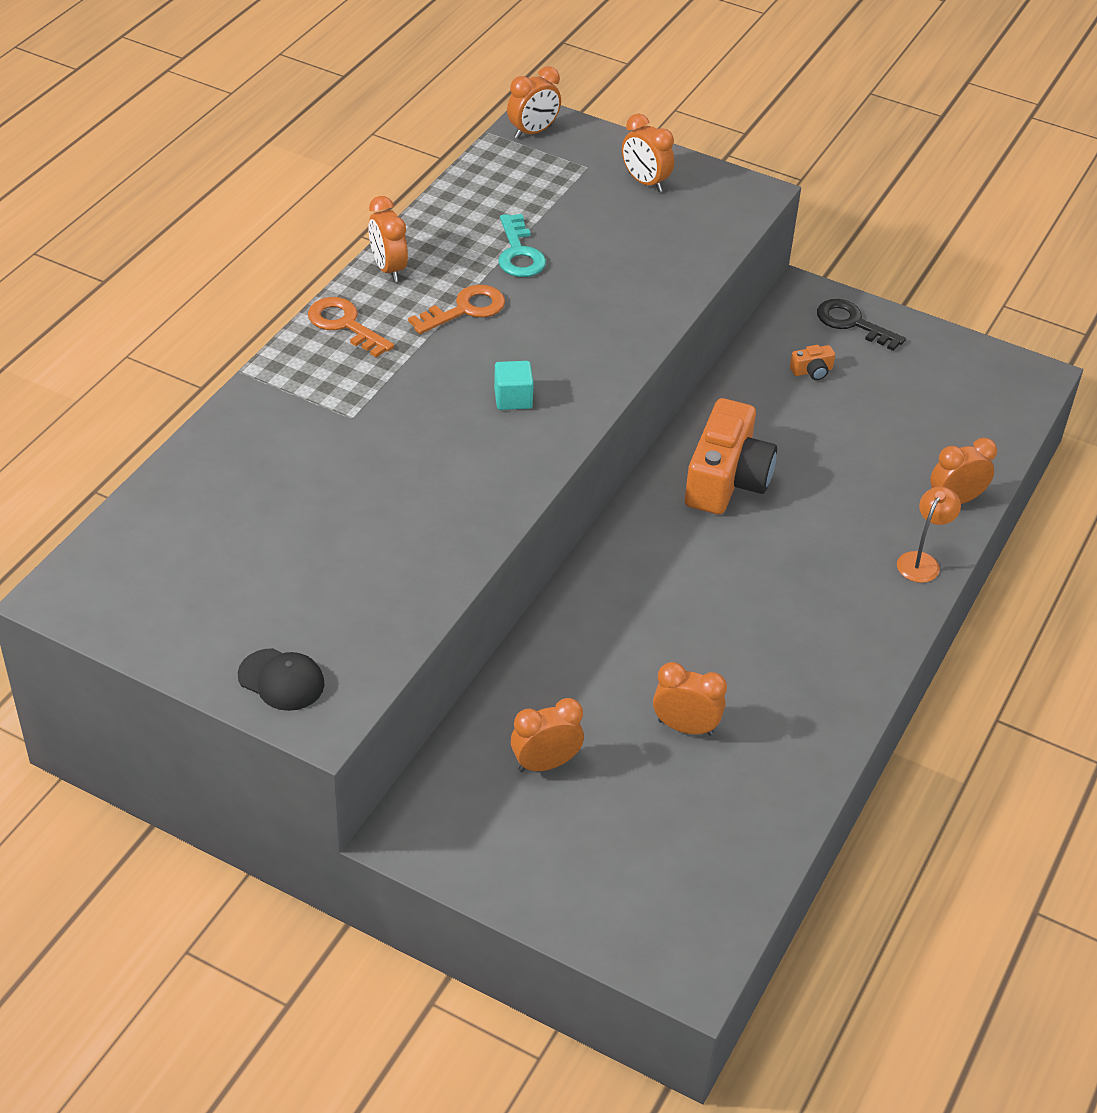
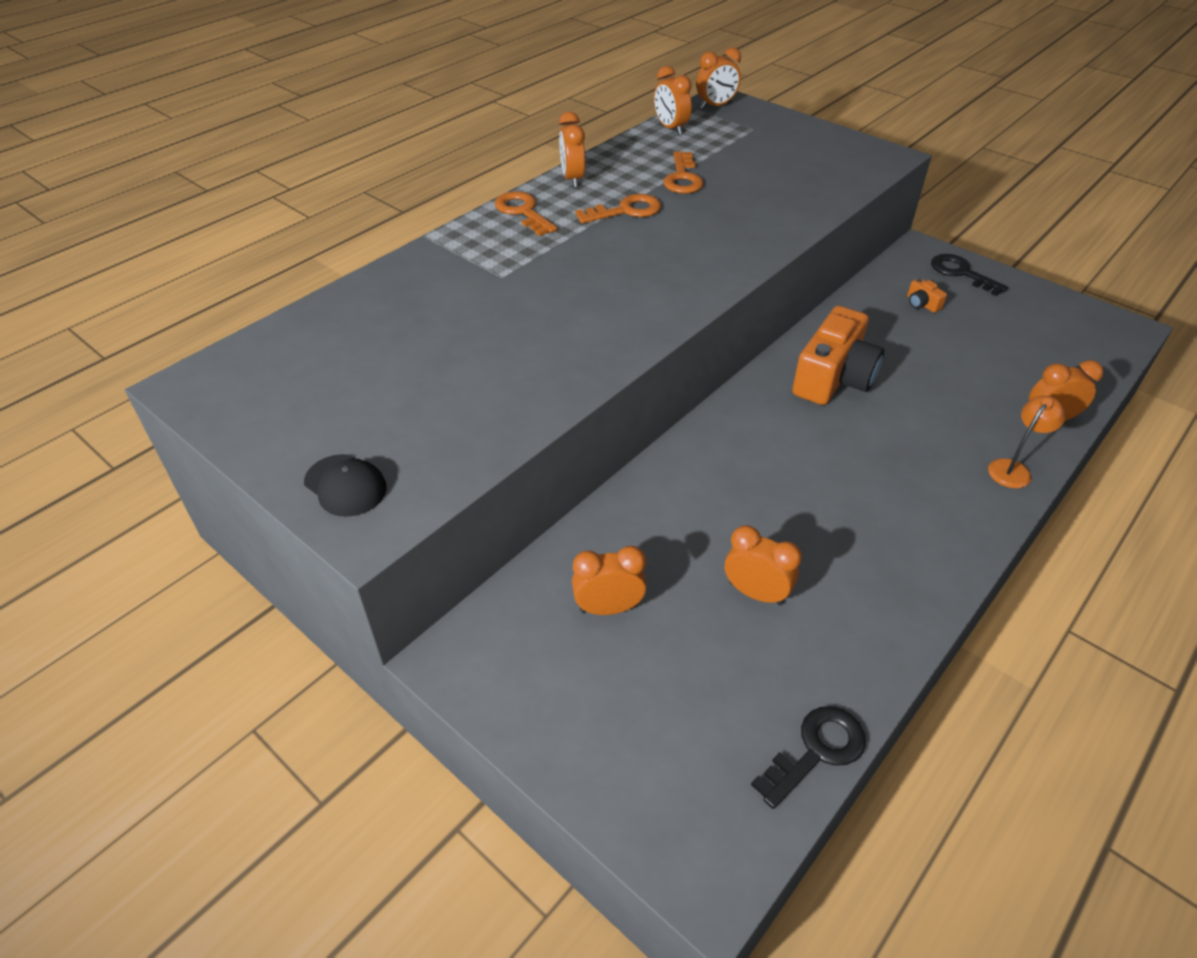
camera: 15 degrees right, 0 degrees up
(513, 398) = (647, 277): turquoise cube -> none
(519, 253) = (682, 178): turquoise key -> orange key
(645, 182) = (799, 142): orange clock -> orange clock (670, 128)
(765, 859) = (817, 751): none -> black key
(812, 371) = (922, 304): orange camera -> orange camera turned 60 degrees clockwise

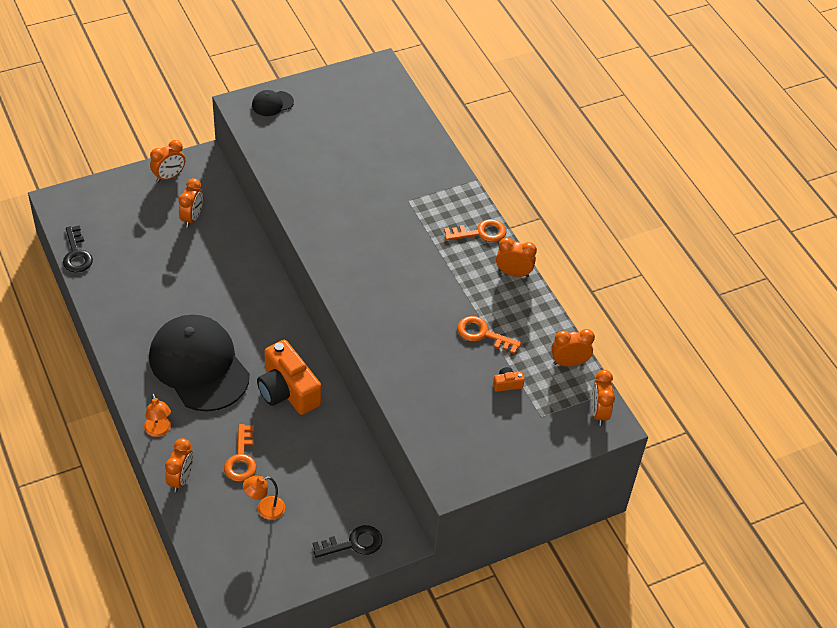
camera: 110 degrees right, 5 degrees up
(626, 211) = (453, 285): orange key -> orange key (241, 459)
(756, 593) = (162, 273): orange clock -> orange clock (169, 176)
(879, 473) = (199, 365): none -> black cap
(922, 304) = (332, 490): orange camera -> orange camera (507, 384)
(1000, 341) = (265, 509): none -> orange lamp

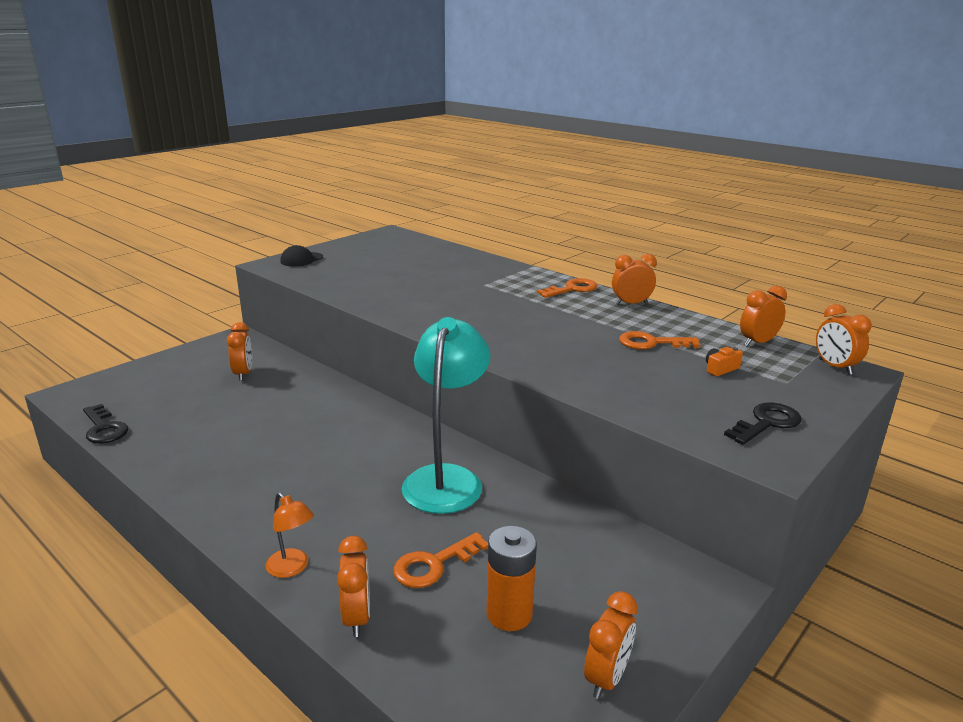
camera: 20 degrees left, 25 degrees down
(169, 176) = (203, 353): orange clock -> orange clock (606, 678)
(199, 365) = (315, 485): black cap -> none
(241, 459) = (433, 564): orange key -> orange key turned 75 degrees clockwise
(265, 509) = (509, 614): orange lamp -> orange battery
(288, 390) = (446, 478): orange camera -> turquoise lamp
(353, 543) = (665, 613): black key -> black key (767, 423)

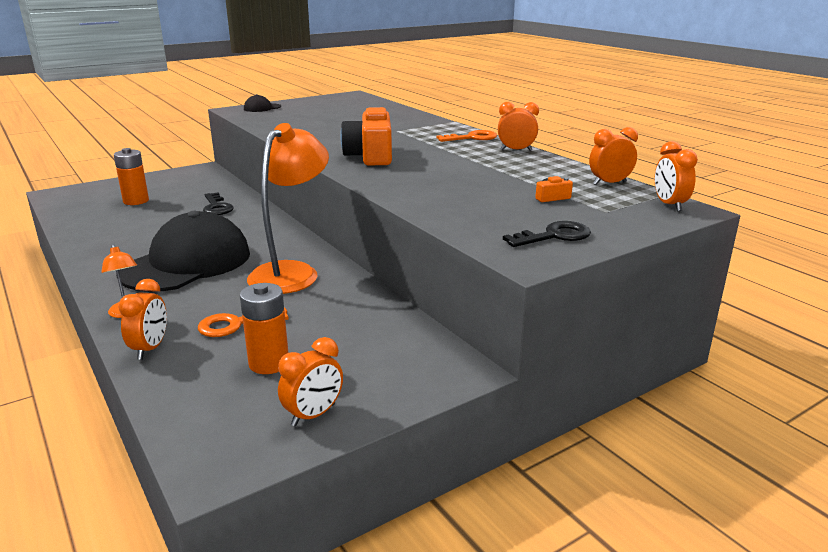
camera: 15 degrees right, 0 degrees up
(104, 428) = (63, 216): black key -> black key (216, 207)
(185, 395) = (136, 201): none -> orange battery
(243, 374) = (189, 192): orange clock -> none
(314, 482) = (187, 263): none -> black cap
(446, 478) = (292, 272): turquoise lamp -> orange lamp
(487, 325) = (370, 156): none -> orange camera
(651, 343) = (505, 176): orange key -> none

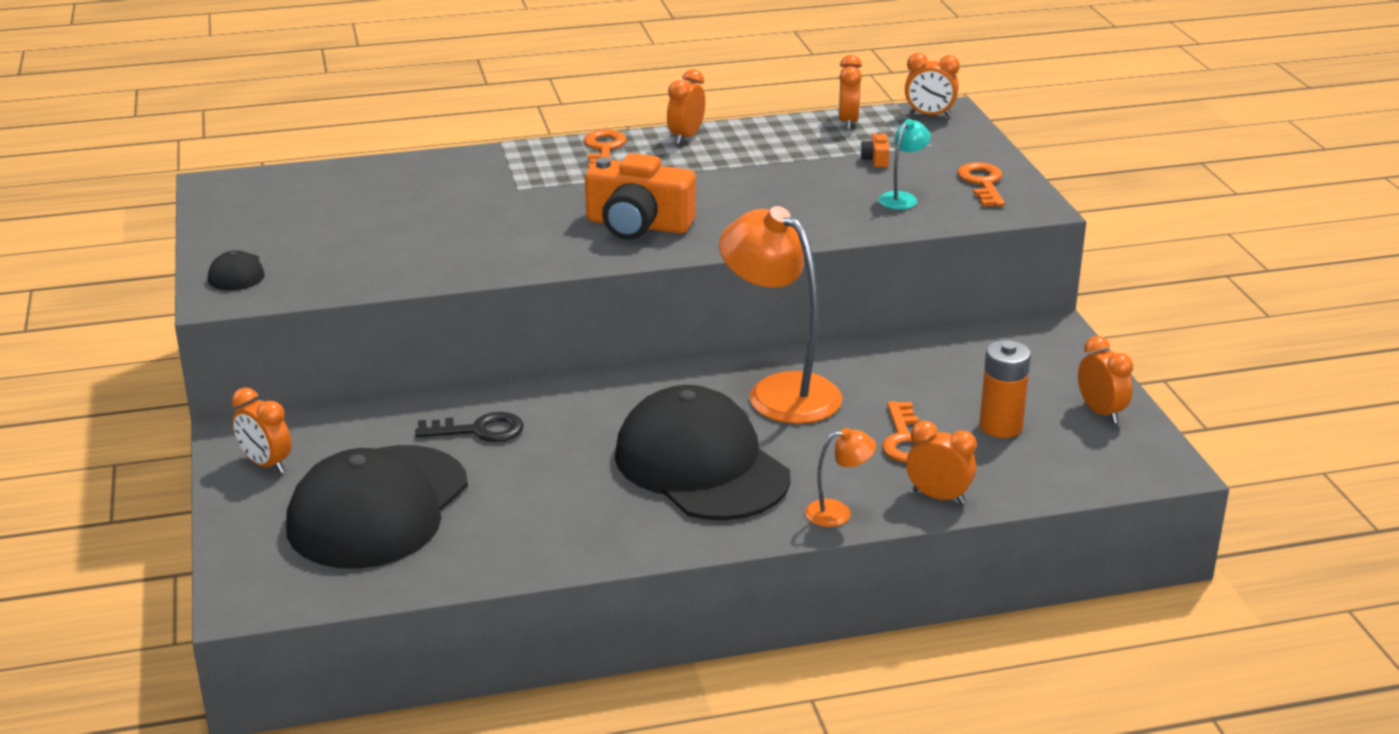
camera: 70 degrees left, 5 degrees up
(136, 201) = (378, 508): orange battery -> black cap
(175, 177) = (266, 464): none -> orange clock
(488, 212) = (902, 198): none -> turquoise lamp
(554, 236) = (982, 183): black key -> orange key

